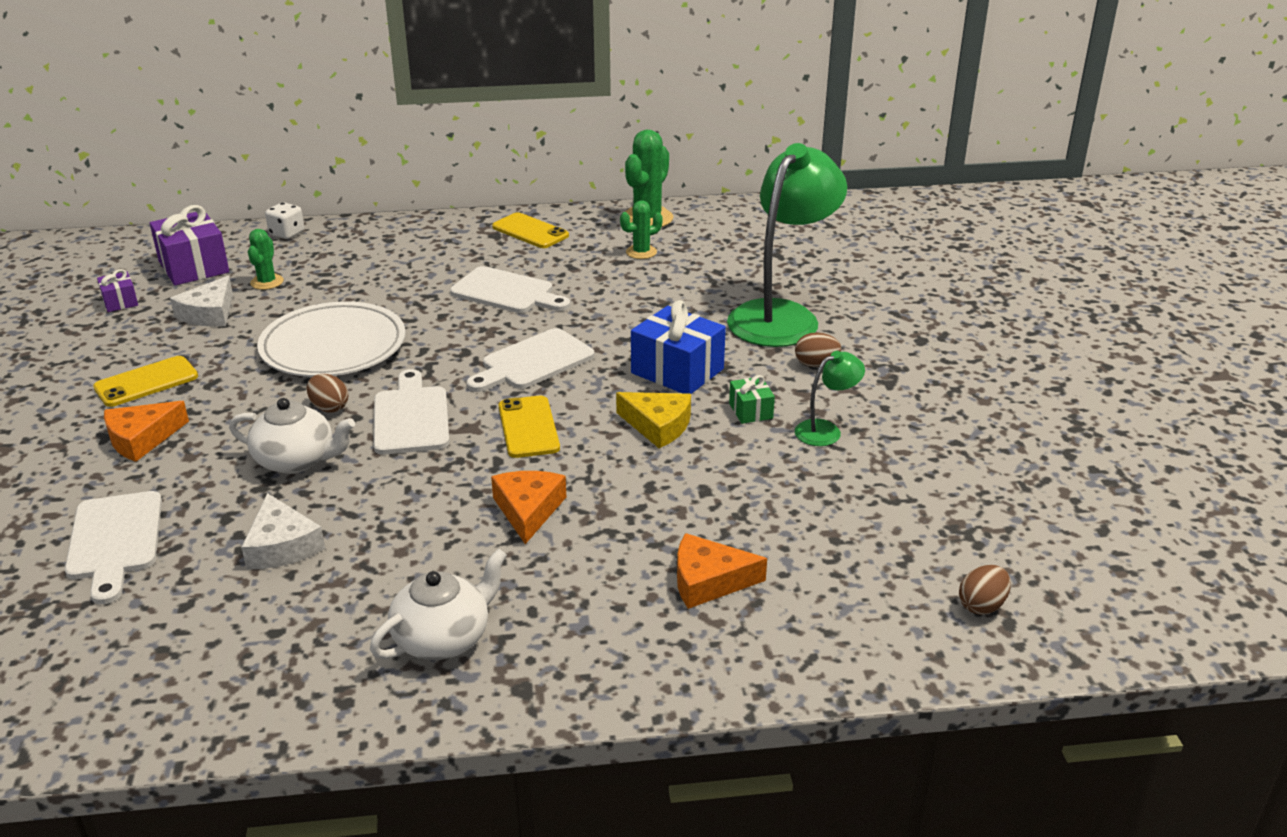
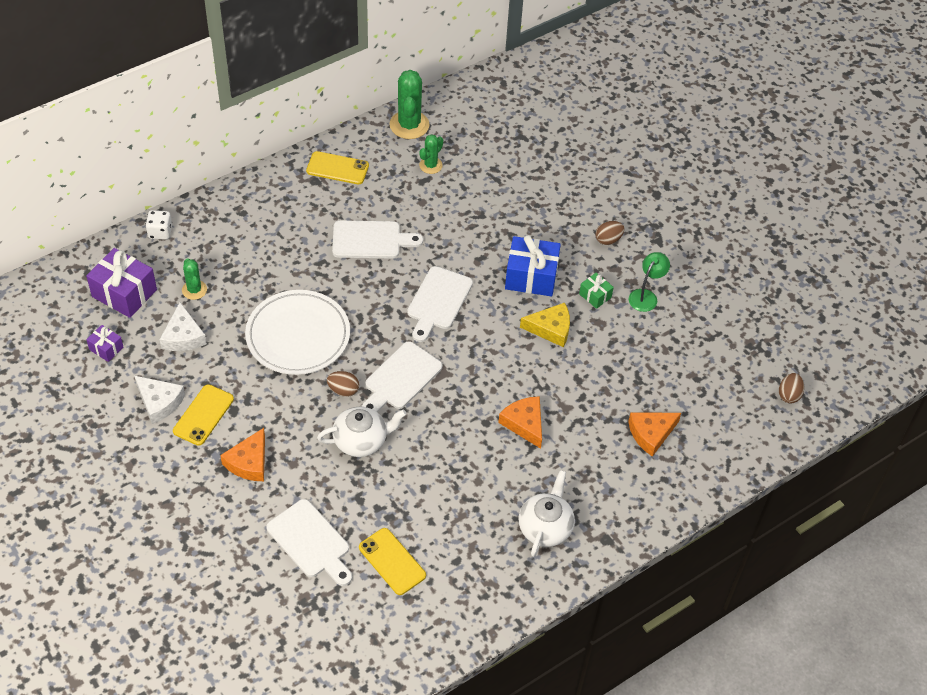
camera: 30 degrees left, 20 degrees up
(282, 545) = (409, 505): white cheese -> white cheese (159, 402)
(411, 417) = (400, 378): white cutting board -> white cutting board turned 105 degrees counterclockwise
(528, 427) = (477, 359): yellow phone -> yellow phone (392, 561)
(782, 316) = (562, 200): green lamp -> none

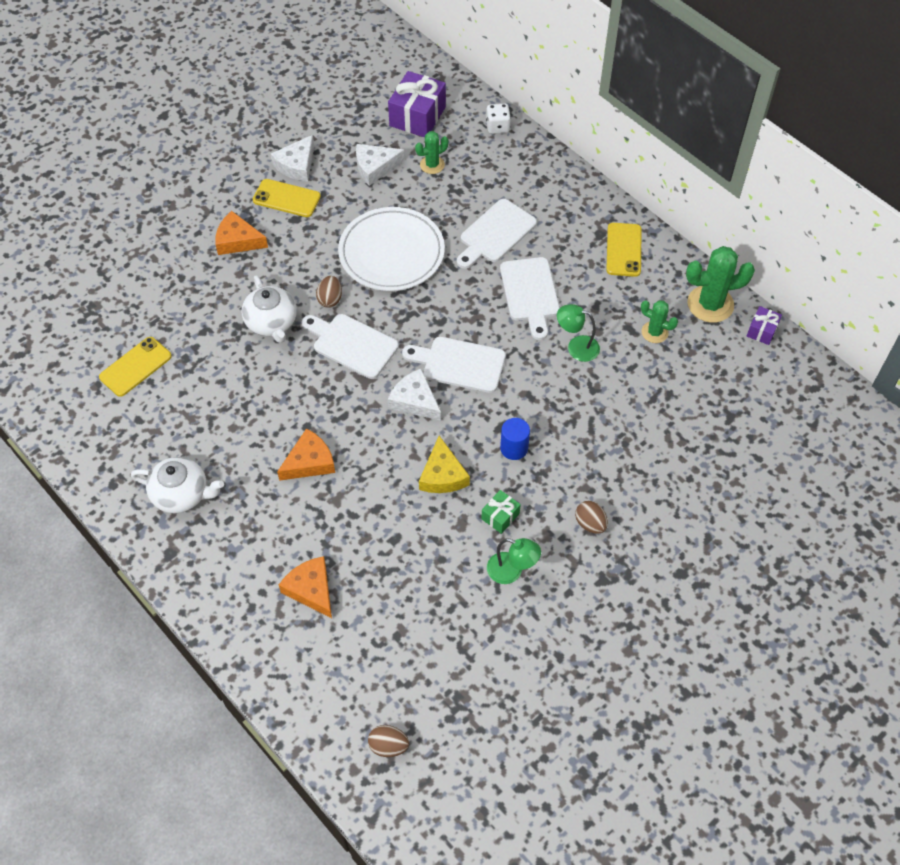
camera: 85 degrees right, 5 degrees up
(106, 348) = (351, 117): purple gift -> purple gift (762, 331)
(311, 542) = (154, 300): white cutting board -> white cutting board (495, 234)
(435, 218) = (576, 347): none -> green lamp
(472, 338) = (415, 401): none -> white cheese
(531, 277) = (514, 448): blue gift -> blue cylinder

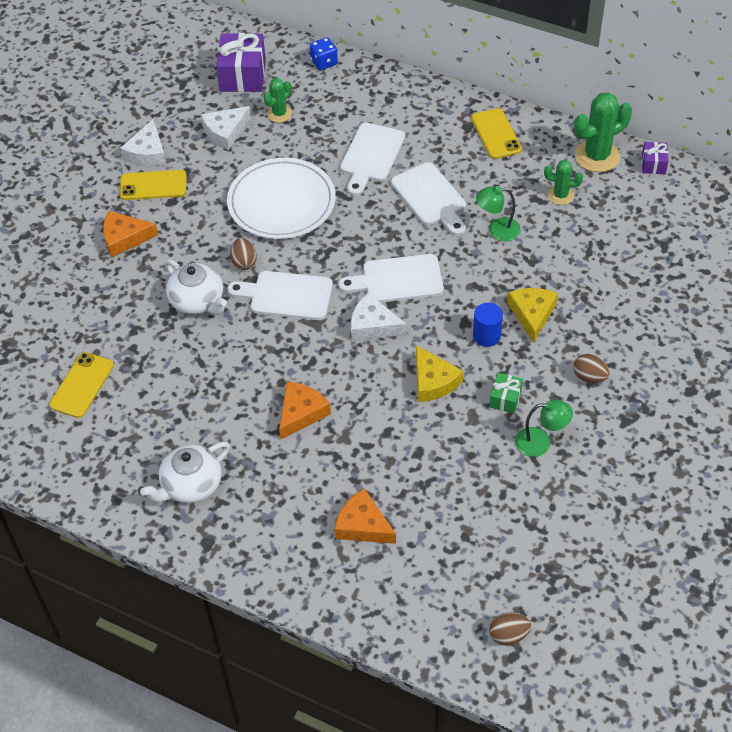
camera: 20 degrees left, 5 degrees down
(181, 494) = (190, 485): white teapot -> white teapot turned 150 degrees clockwise
(497, 127) = (324, 62): white dice -> blue dice
(567, 442) = (532, 314): none -> yellow cheese

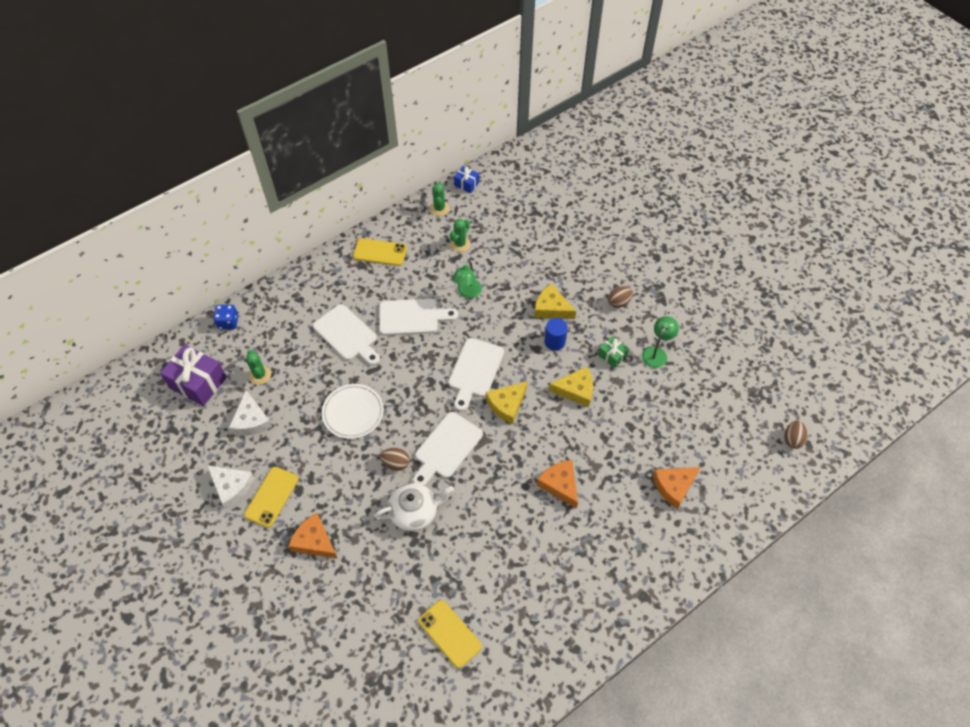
camera: 65 degrees left, 5 degrees up
(124, 238) = (314, 541): orange cheese -> orange cheese turned 105 degrees clockwise
(190, 485) = (587, 587): white teapot -> none
(281, 202) = (353, 412): white plate -> white plate, size x0.67
(373, 325) = (507, 404): white cheese -> yellow cheese
(597, 156) = (439, 208): green cactus -> green cactus, size x0.57
(653, 164) = (466, 184): purple gift -> blue gift

